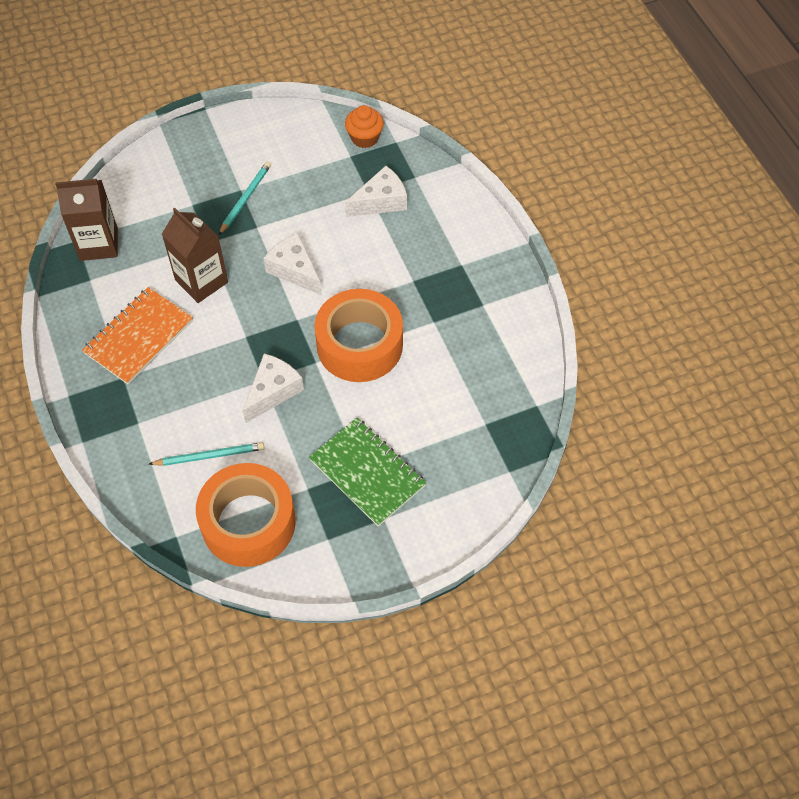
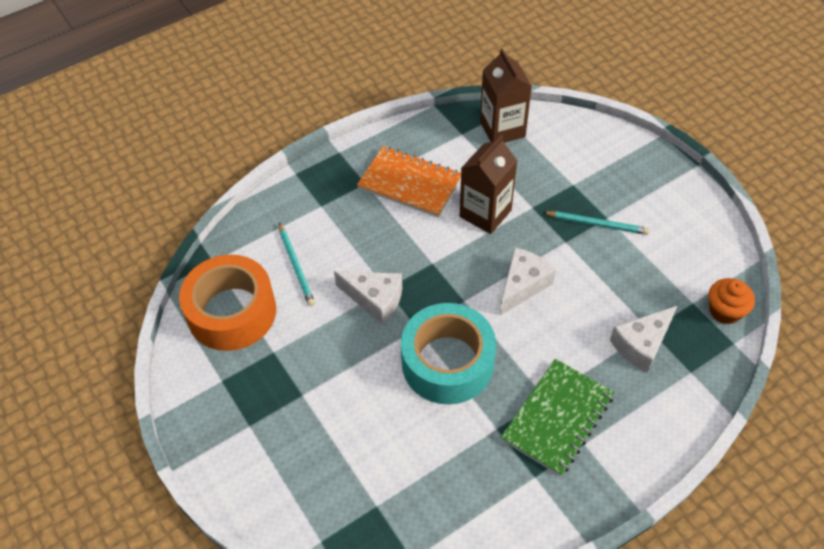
camera: 80 degrees right, 5 degrees down
(359, 345) = (447, 362): orange tape -> turquoise tape
(367, 473) = (298, 400): green notebook -> green notebook (557, 418)
(381, 201) = (642, 345): white cheese -> white cheese turned 90 degrees clockwise

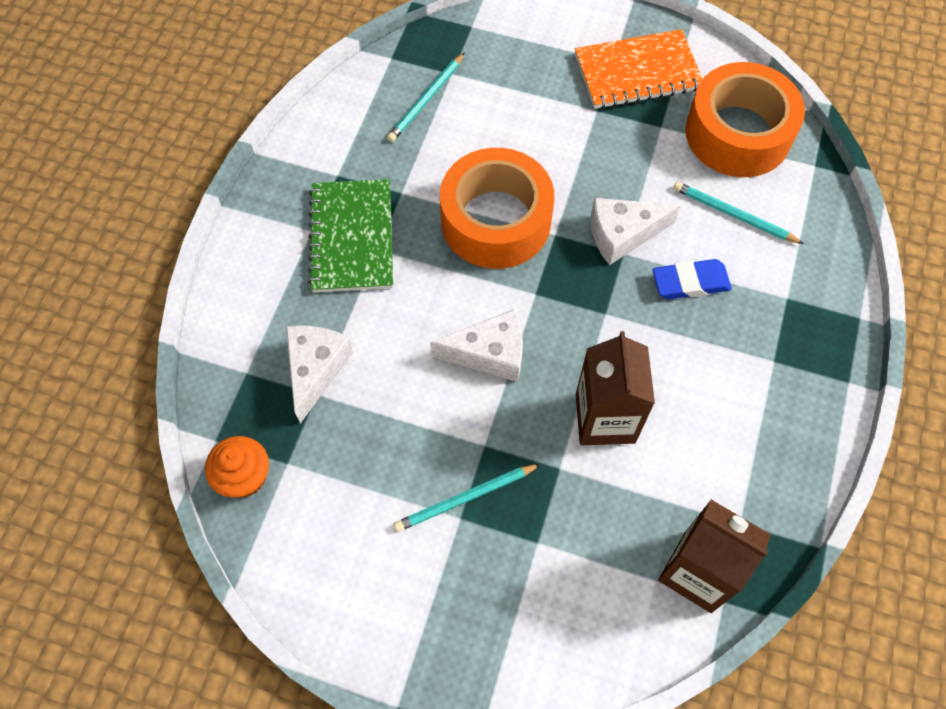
camera: 140 degrees right, 10 degrees up
(365, 247) = (690, 282): none -> blue eraser
(410, 183) = (726, 397): orange notebook -> orange notebook (637, 72)
(416, 494) = (426, 100): none -> turquoise pencil
(447, 362) = (496, 221): turquoise tape -> orange tape
(522, 285) = (489, 353): white cheese -> white cheese turned 90 degrees counterclockwise

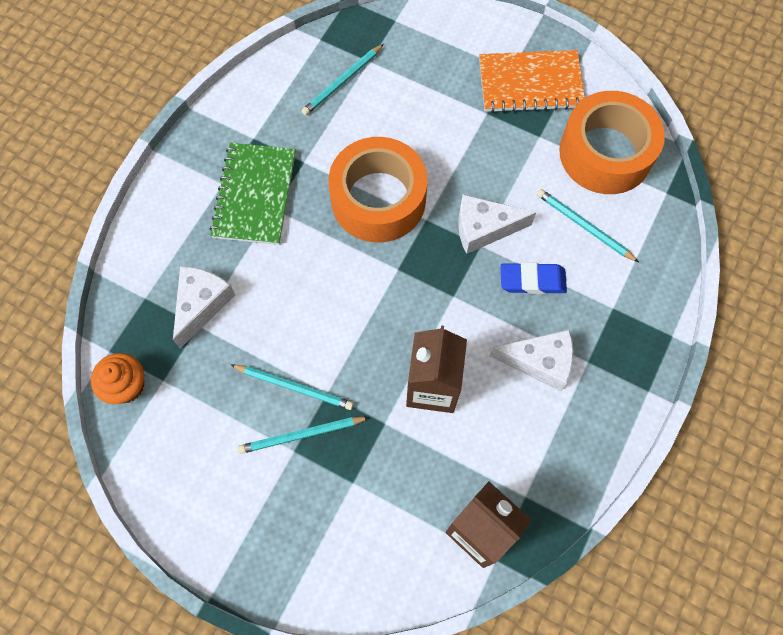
camera: 10 degrees right, 5 degrees up
(445, 445) = (294, 387): none -> turquoise pencil
(489, 353) = (348, 315): white cheese -> white cheese (539, 361)

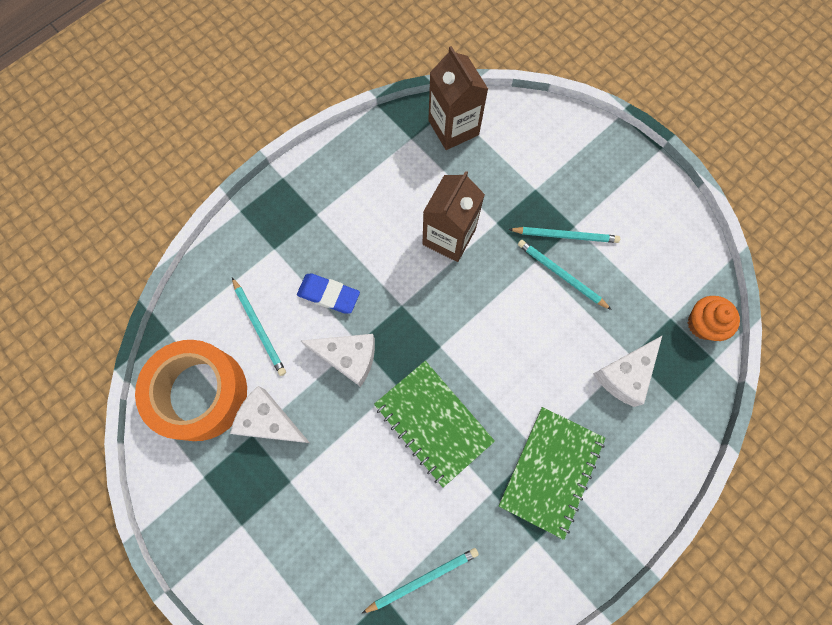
camera: 160 degrees left, 5 degrees up
(378, 199) = (433, 423): orange tape -> green notebook
(530, 83) = (230, 501): orange notebook -> none
(539, 361) = (355, 227): white cheese -> white cheese (269, 421)

